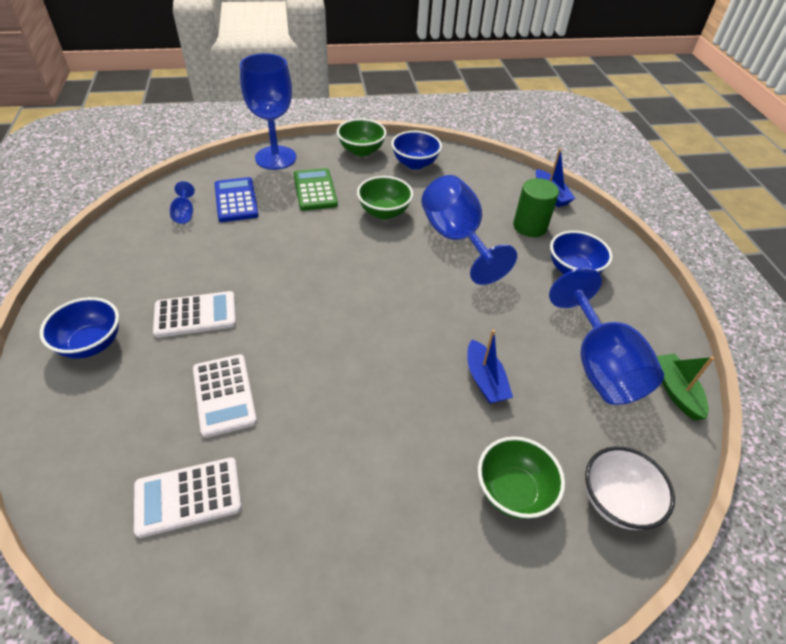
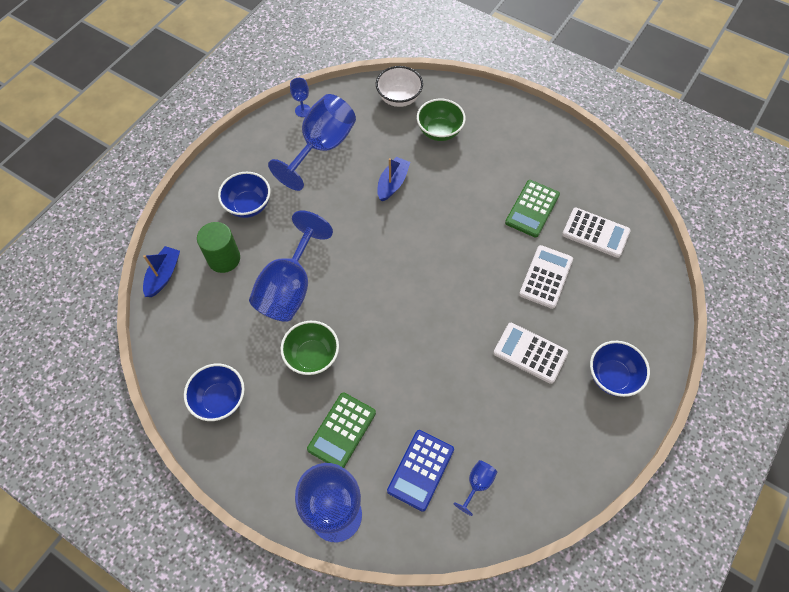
camera: 135 degrees left, 15 degrees up
(298, 469) = (532, 209): none -> green calculator
(361, 151) = (246, 460): green bowl -> none
(676, 391) = (303, 110): green boat -> blue goblet

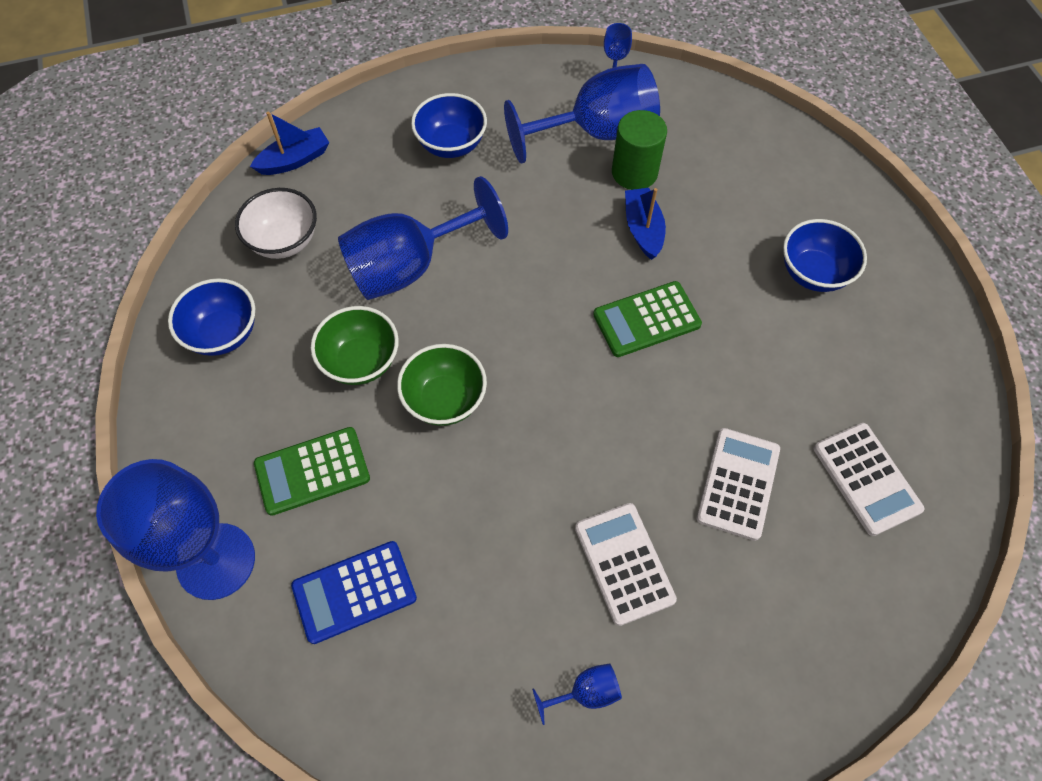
camera: 40 degrees right, 0 degrees up
(224, 259) = (371, 185): green cylinder -> green cylinder (634, 172)
(392, 183) = (643, 229): blue boat -> blue boat turned 75 degrees counterclockwise
(399, 98) = (747, 133): white bowl -> white bowl (284, 241)
(439, 131) = (763, 205): green bowl -> green bowl (445, 400)
(477, 484) = (403, 668): blue goblet -> blue goblet (585, 693)
(532, 209) = (801, 383): green calculator -> green calculator (646, 319)
(546, 277) = (738, 483): white calculator -> white calculator turned 45 degrees counterclockwise
(612, 376) = (709, 685): blue bowl -> blue bowl (813, 273)

